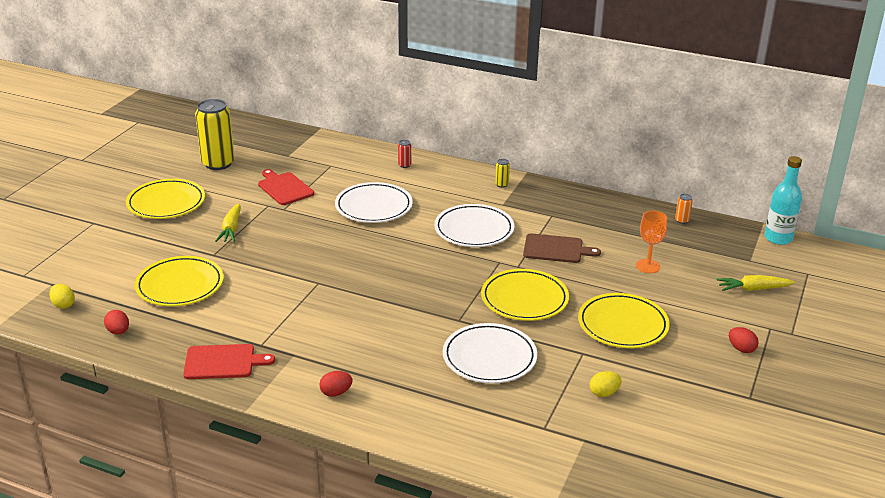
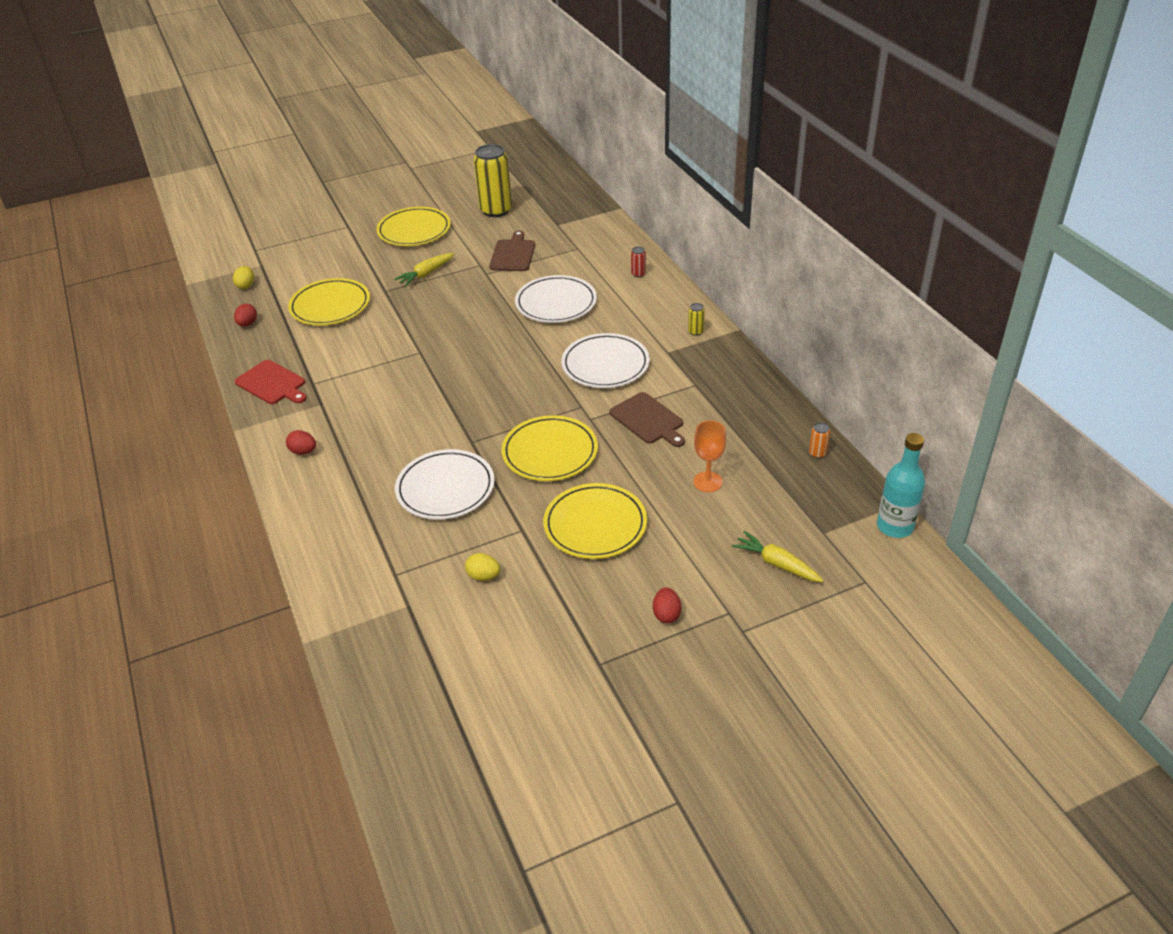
camera: 45 degrees right, 10 degrees up
(284, 188) = (513, 254): red cutting board -> brown cutting board

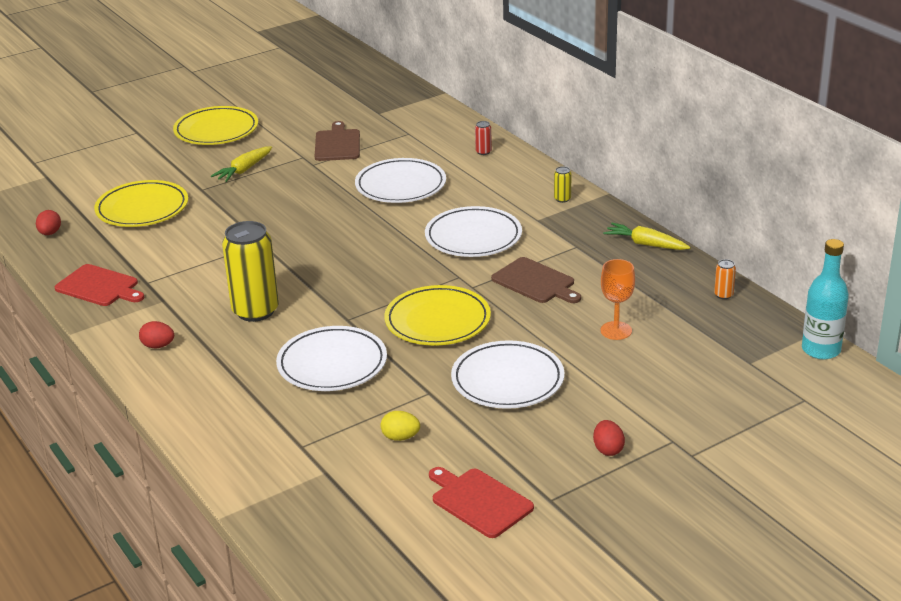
camera: 10 degrees left, 10 degrees down
(246, 285) = (35, 197): yellow egg -> none
(496, 210) = (304, 105): yellow can -> yellow can (255, 311)
(535, 656) = (479, 501): none -> red cutting board
(595, 525) = (507, 380): yellow plate -> white plate
(777, 564) = (710, 394): yellow carrot -> yellow carrot (646, 244)

